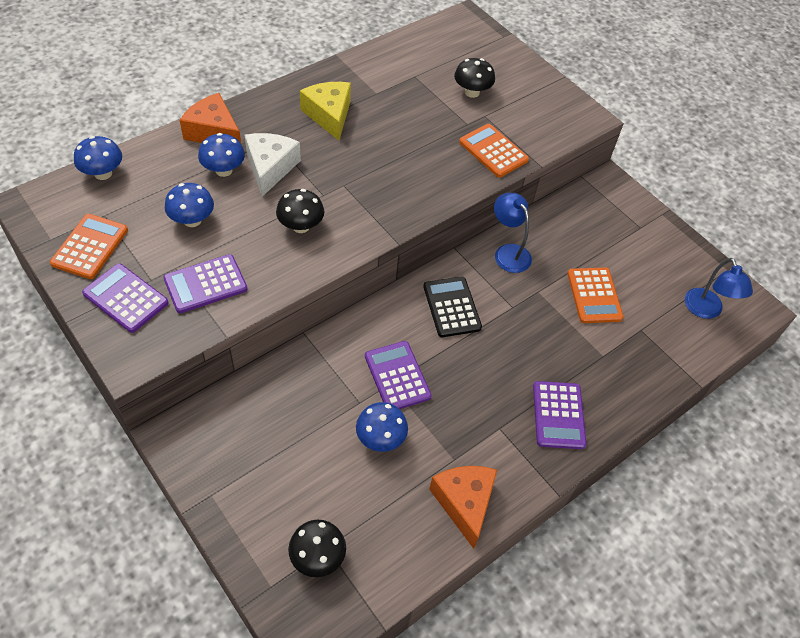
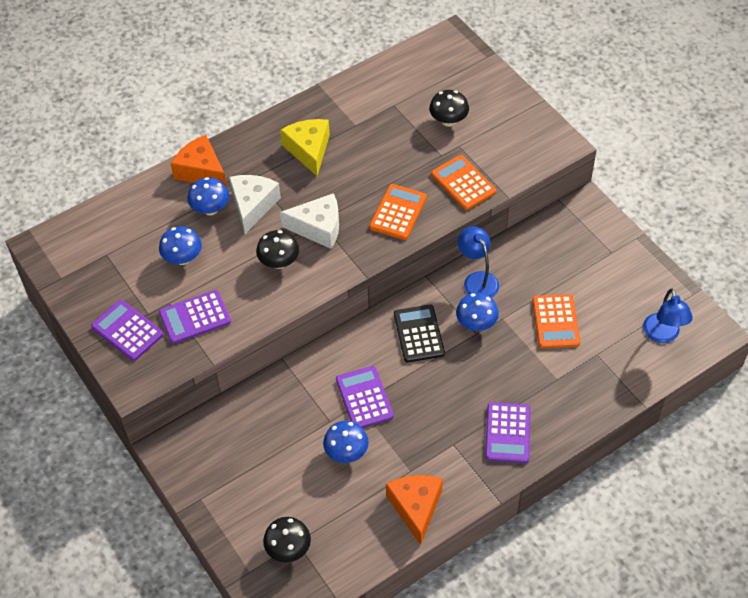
camera: 10 degrees right, 0 degrees up
(90, 247) = (95, 284): orange calculator -> orange calculator (398, 212)
(103, 173) = (103, 215): blue mushroom -> blue mushroom (476, 324)
(342, 191) = (318, 227): none -> white cheese

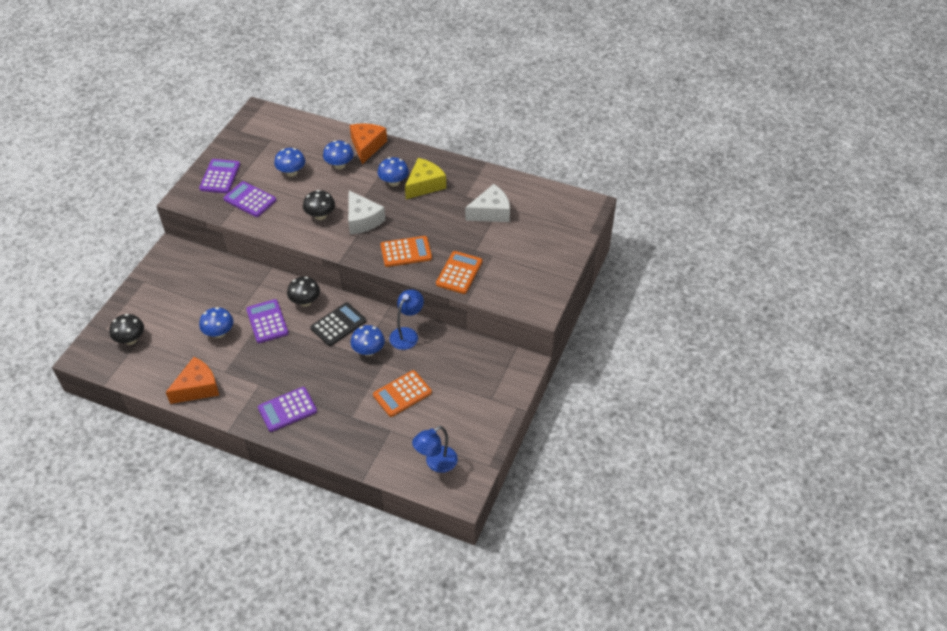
camera: 55 degrees right, 5 degrees down
(252, 206) = (357, 182): white cheese -> white cheese (491, 212)
(281, 174) = (394, 182): none -> blue mushroom
(364, 398) = (267, 321): purple calculator -> purple calculator turned 60 degrees counterclockwise
(448, 121) = (510, 239): black mushroom -> black mushroom (305, 301)

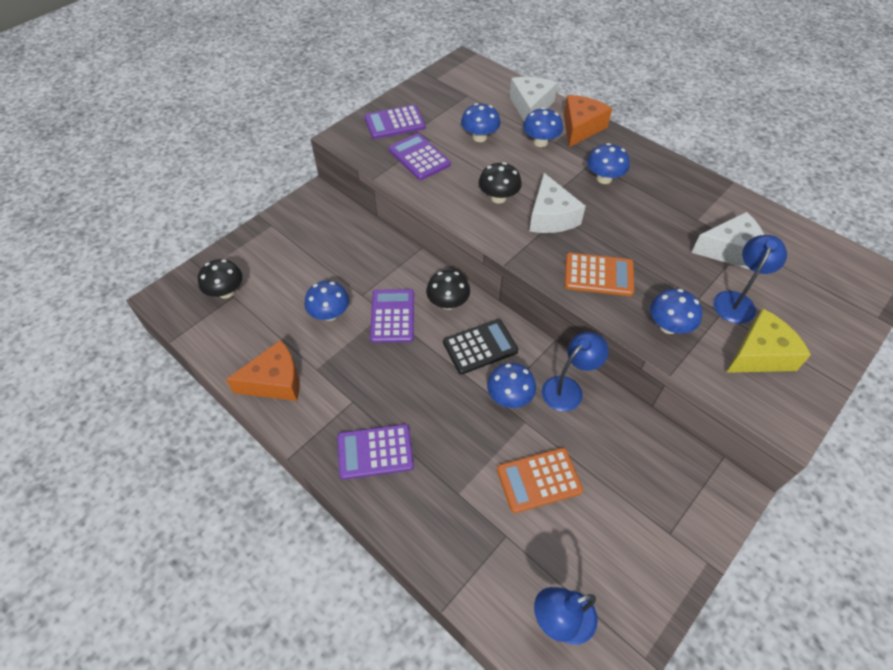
camera: 20 degrees right, 5 degrees up
(220, 176) = (394, 123): purple calculator -> purple calculator turned 135 degrees counterclockwise
(323, 138) = (530, 107): none -> white cheese
(424, 185) = (644, 191): yellow cheese -> yellow cheese (760, 354)
(459, 273) = (668, 326): orange calculator -> blue mushroom
(500, 245) = (736, 301): none -> blue lamp

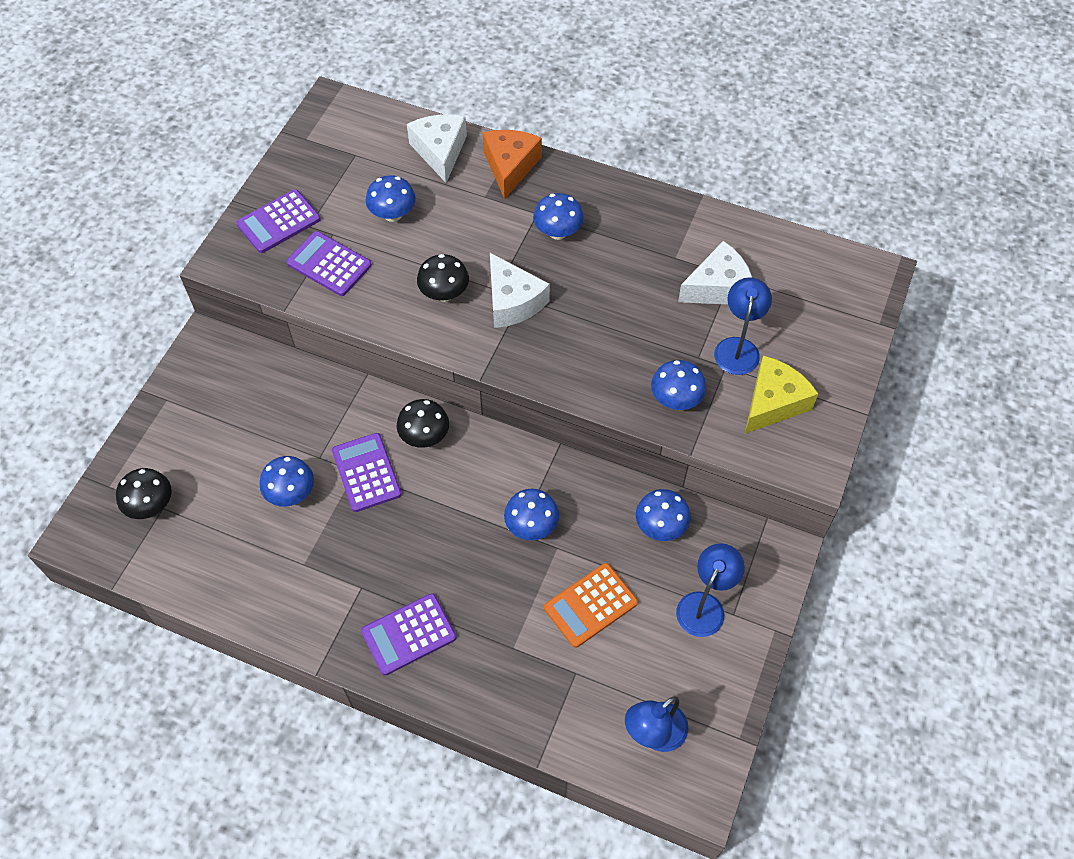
camera: 20 degrees left, 5 degrees up
(275, 381) = (262, 594): orange cheese -> none
(480, 347) = (480, 478): black calculator -> none
(540, 142) = (468, 201): blue mushroom -> blue mushroom (660, 526)
(568, 388) = (591, 495): blue lamp -> blue lamp (705, 605)
(598, 275) = (587, 360): orange calculator -> none

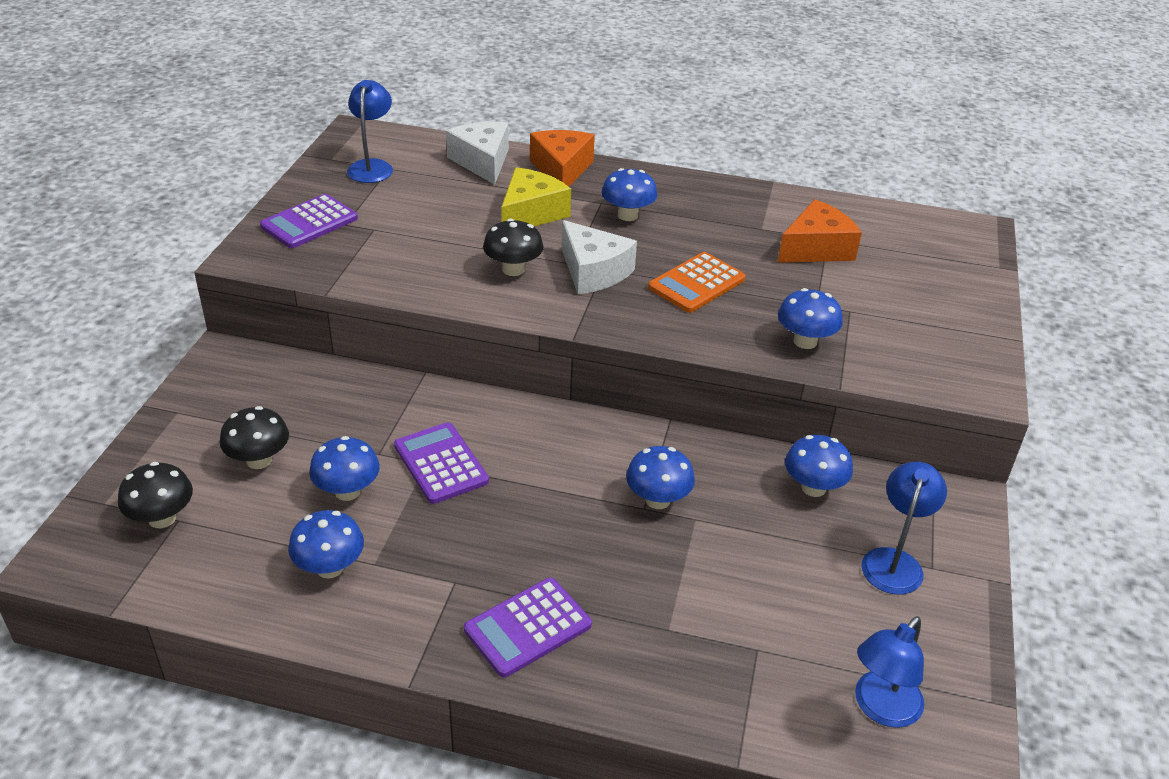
camera: 10 degrees left, 20 degrees down
(329, 264) = (374, 253): purple calculator -> none
(393, 214) = (440, 210): blue mushroom -> blue mushroom (330, 567)
(424, 436) = (506, 424): black mushroom -> black mushroom (259, 460)
(590, 605) = (754, 574): orange calculator -> orange calculator (696, 283)
(718, 287) = (816, 248): white cheese -> orange cheese
(738, 347) = (857, 294): blue lamp -> blue lamp (372, 166)
(773, 402) = (915, 337): yellow cheese -> yellow cheese (531, 213)

